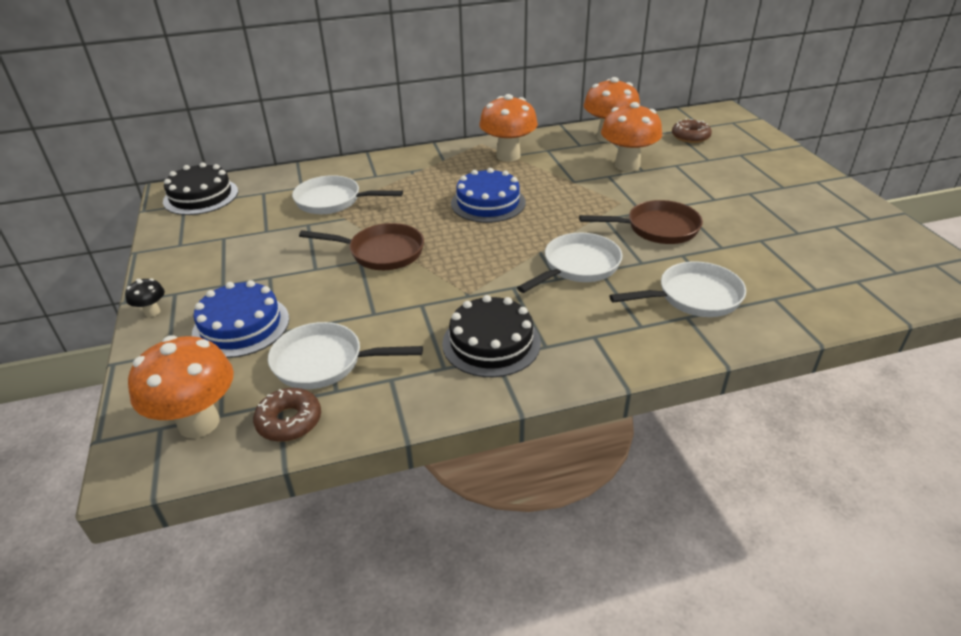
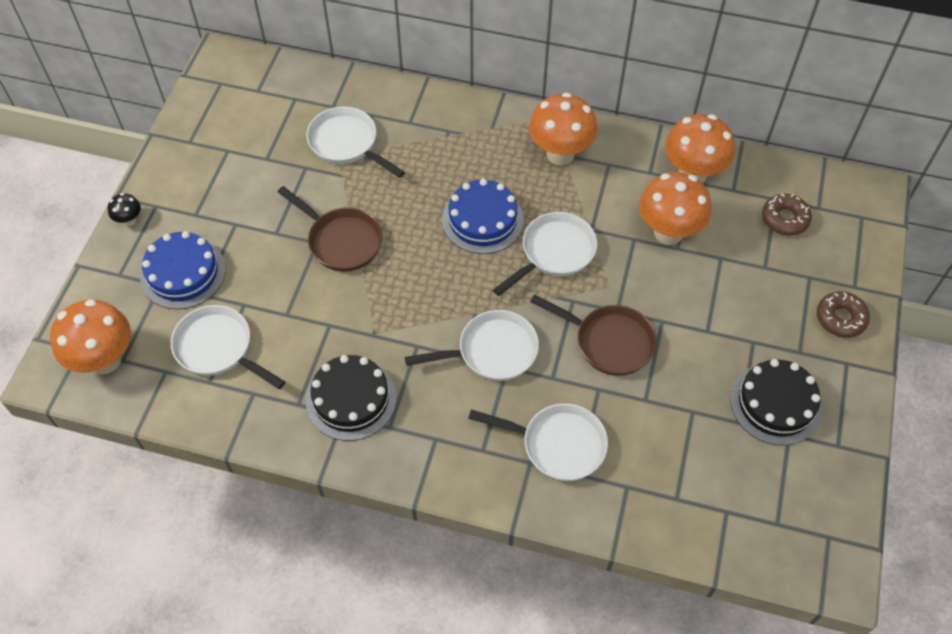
camera: 30 degrees right, 20 degrees up
(201, 196) = (240, 77): black cake -> black cake (775, 403)
(289, 421) = (161, 393): brown donut -> brown donut (840, 318)
(561, 200) = (554, 253): none -> white pan

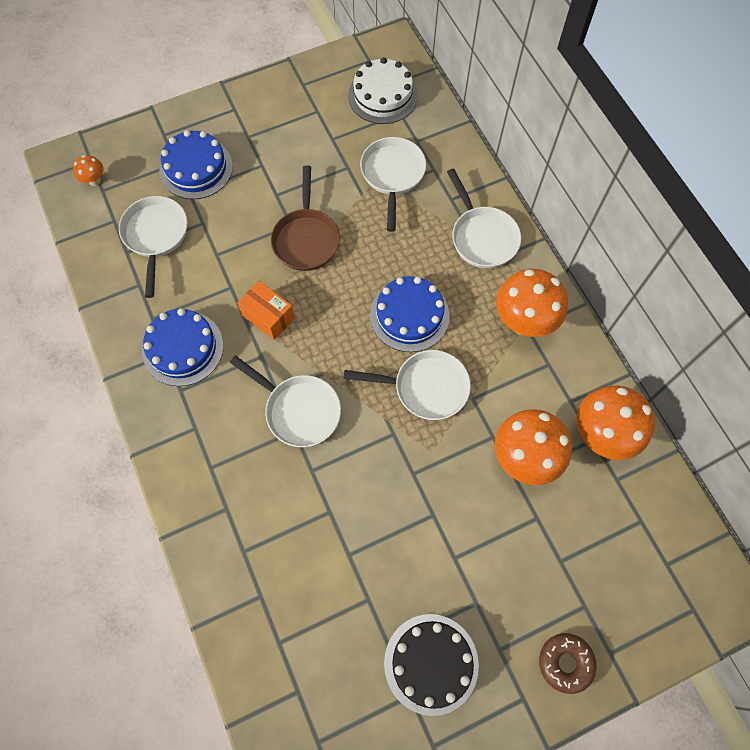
camera: 50 degrees right, 10 degrees up
(105, 360) = (94, 180): orange mushroom -> orange mushroom, size x0.46
(129, 220) = (209, 105): black mushroom -> none
(265, 98) = (383, 95): none -> white cake
(351, 399) = (183, 348): black cake -> blue cake
(385, 316) = (268, 316): none -> orange box
(558, 444) = (257, 517): white pan -> white pan (482, 237)
(609, 342) = (378, 488): brown pan -> none
(784, 219) = (627, 543): brown donut -> none

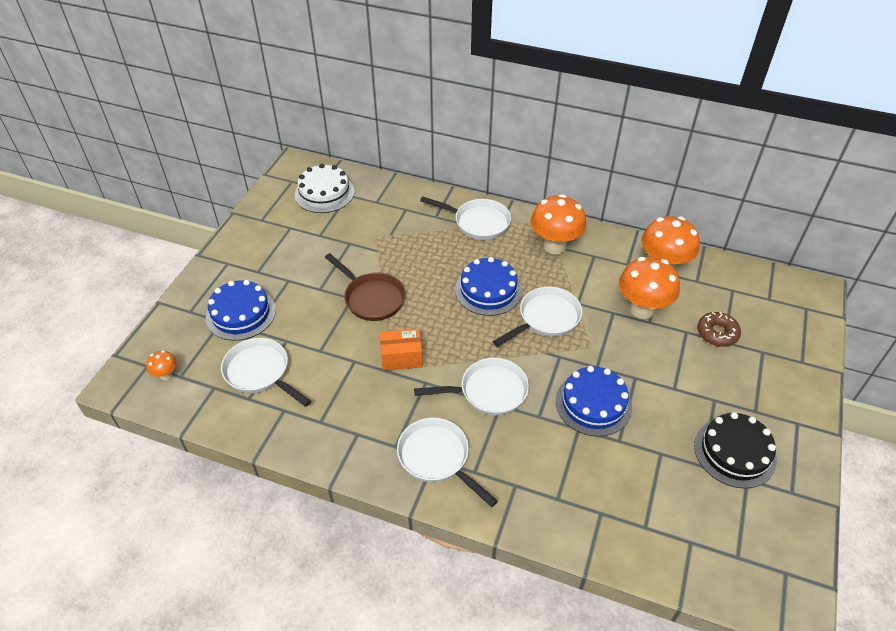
camera: 45 degrees left, 20 degrees down
(183, 348) = (365, 421): blue cake -> blue cake (593, 403)
(392, 175) = (384, 228): white pan -> white pan (437, 458)
(565, 663) = (790, 386): brown donut -> brown donut (717, 333)

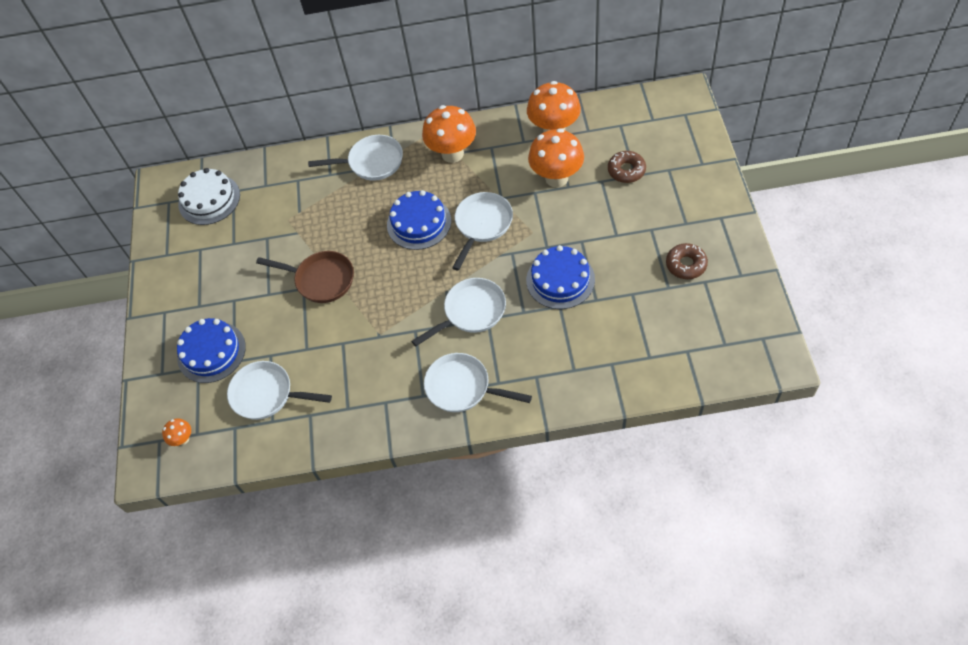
camera: 20 degrees left, 10 degrees up
(401, 357) = (381, 319): orange box -> none
(734, 452) = (686, 265): black cake -> brown donut

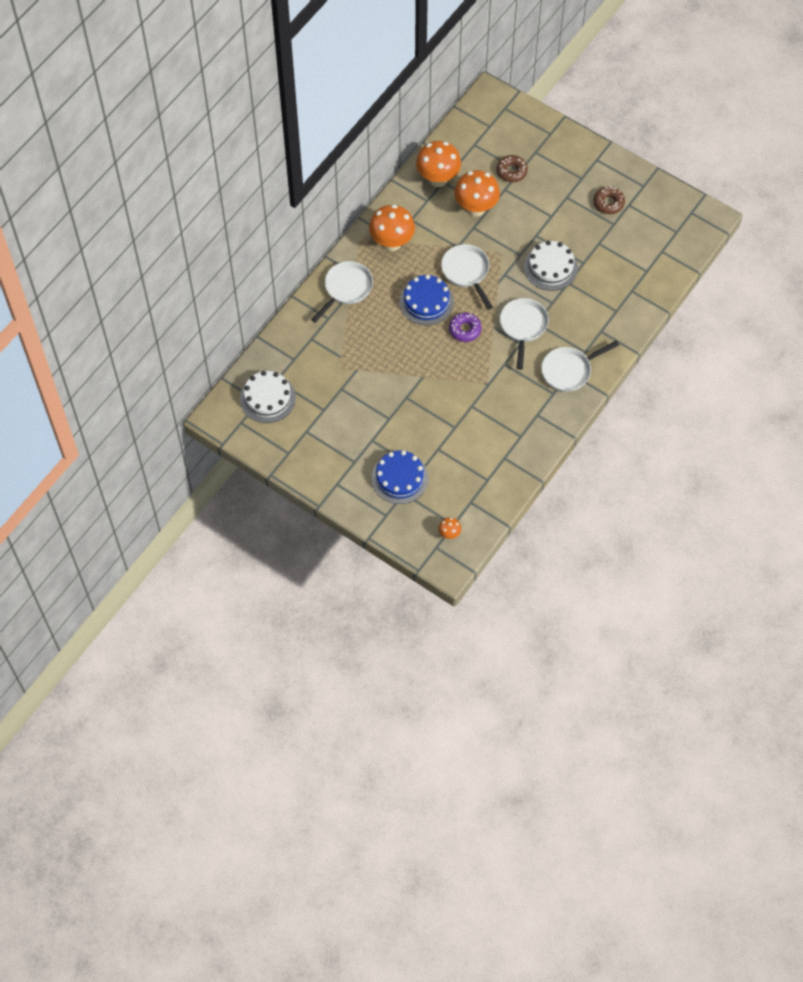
camera: 55 degrees left, 5 degrees up
(267, 394) = (465, 470): white pan -> none
(321, 280) = (410, 383): brown pan -> none
(420, 272) = (465, 329): none -> purple donut
(560, 280) = (550, 267): blue cake -> white cake

